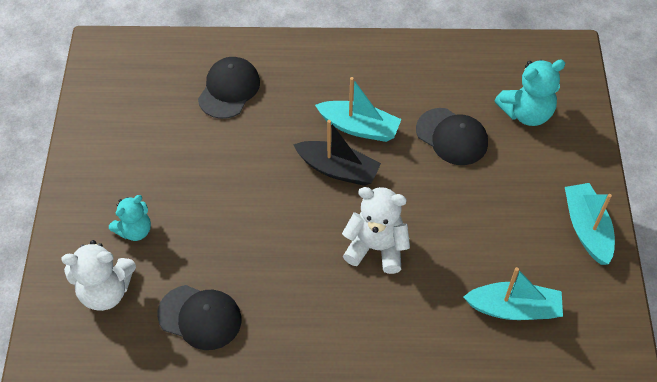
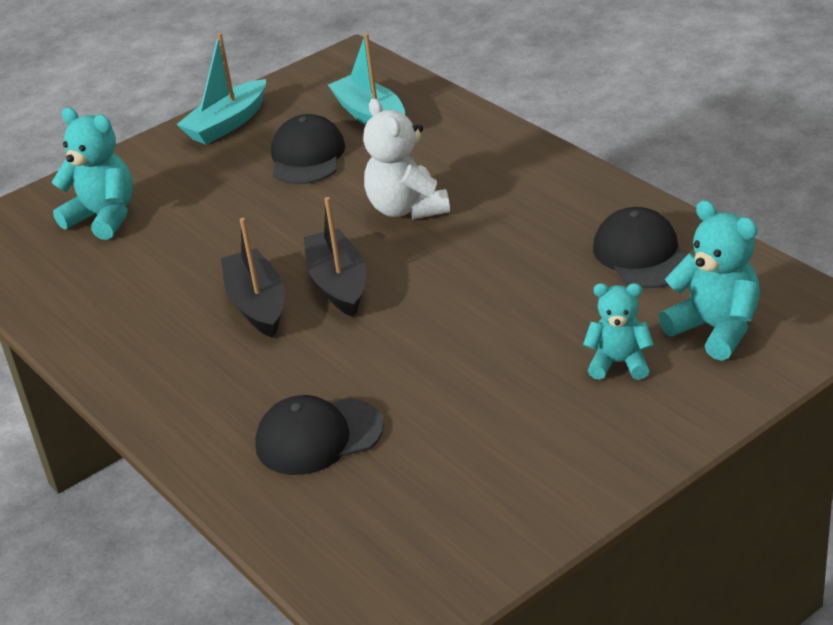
camera: 125 degrees left, 20 degrees down
(105, 291) = (715, 329): white teddy bear -> turquoise teddy bear
(359, 127) = (257, 304): turquoise boat -> black boat
(452, 137) = (196, 242): black cap -> black cap (307, 156)

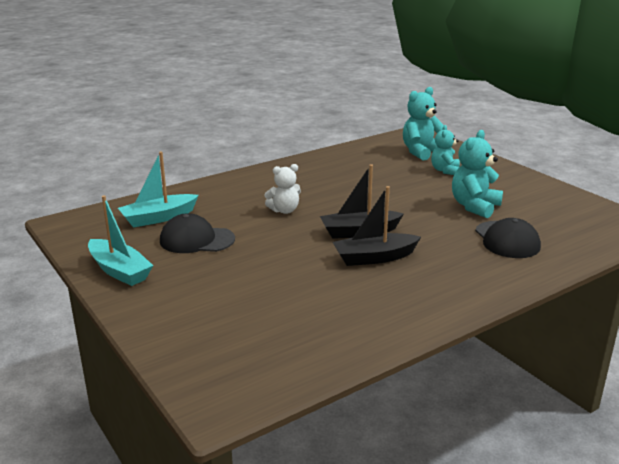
camera: 90 degrees left, 10 degrees down
(103, 217) = (230, 325): turquoise teddy bear -> turquoise teddy bear (474, 207)
(407, 208) = (284, 210): white teddy bear -> white teddy bear, size x0.67
(641, 255) = (357, 160): black cap -> none

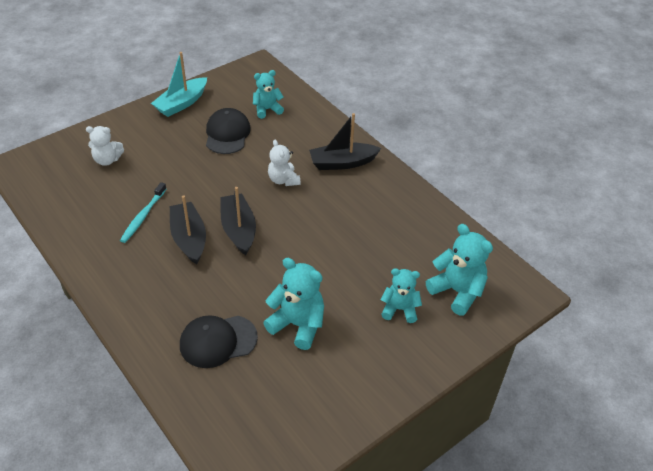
camera: 85 degrees right, 20 degrees up
(158, 218) = (267, 109): turquoise boat -> turquoise teddy bear
(226, 320) = (107, 160): none -> white teddy bear
(262, 184) = (342, 163): none -> black boat
(339, 287) = (143, 216): none -> turquoise toothbrush

